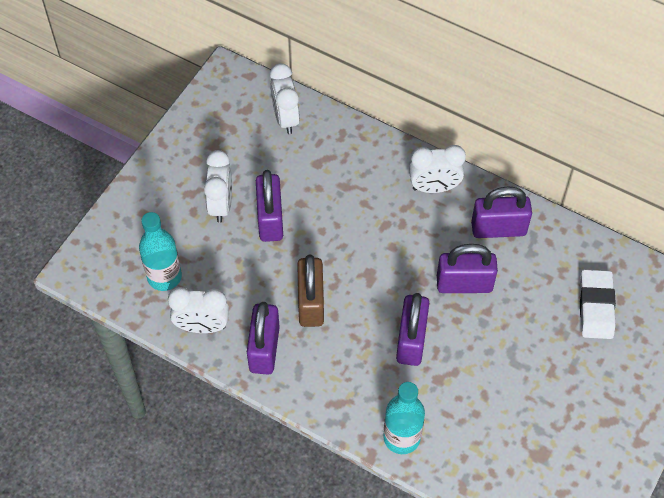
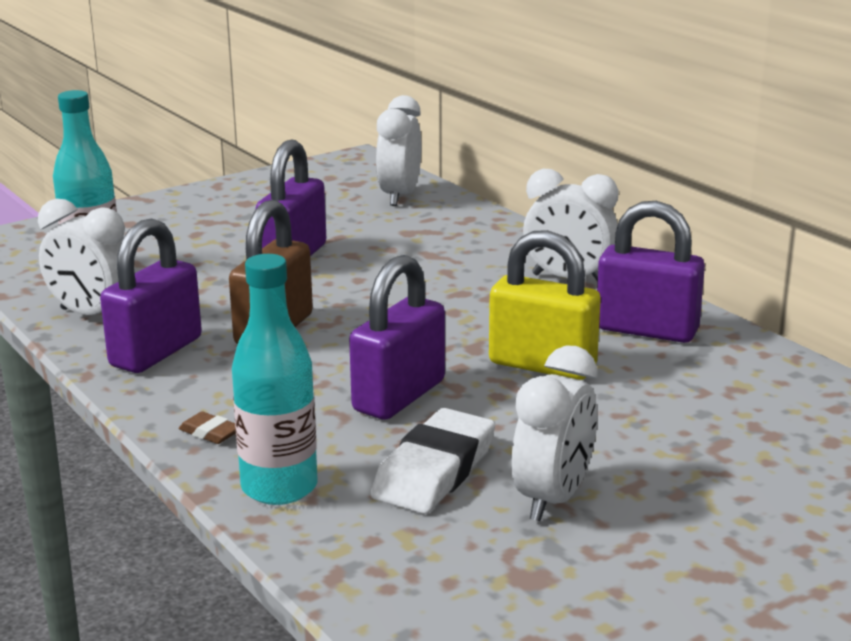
camera: 25 degrees right, 35 degrees down
(221, 205) = (239, 235): white clock -> white clock (553, 499)
(341, 408) = (210, 432): none -> brown eraser
(464, 284) = (542, 365): purple padlock -> yellow padlock
(596, 307) = (775, 437): white eraser -> white eraser (434, 471)

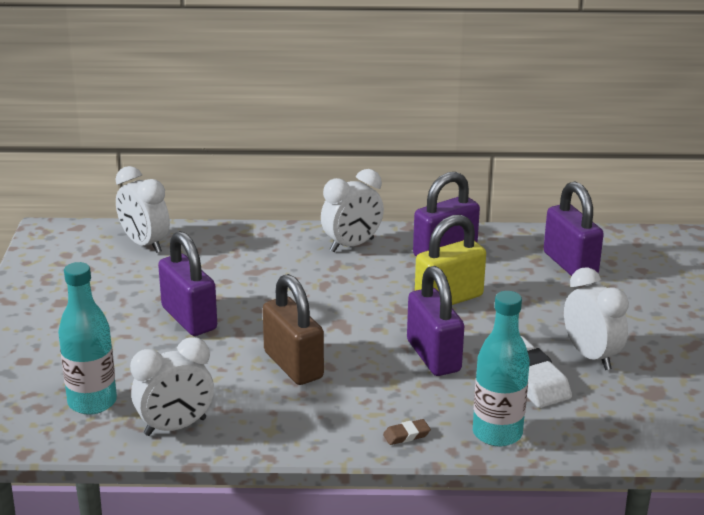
camera: 55 degrees left, 5 degrees up
(156, 352) = (270, 419): purple padlock -> purple padlock (570, 264)

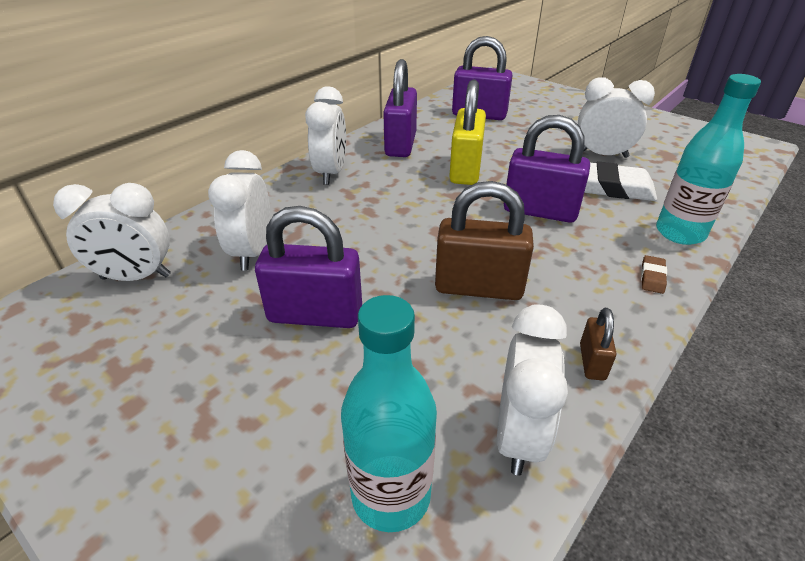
camera: 50 degrees left, 10 degrees up
(217, 267) = (252, 252): none -> white clock
(270, 434) = (592, 362): none -> brown padlock

